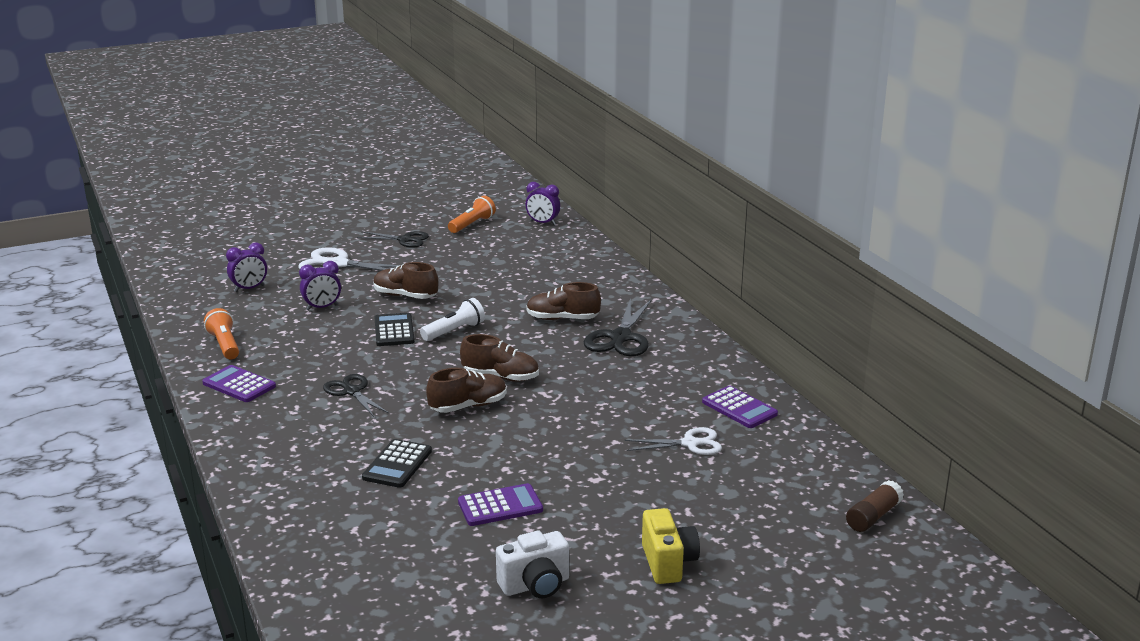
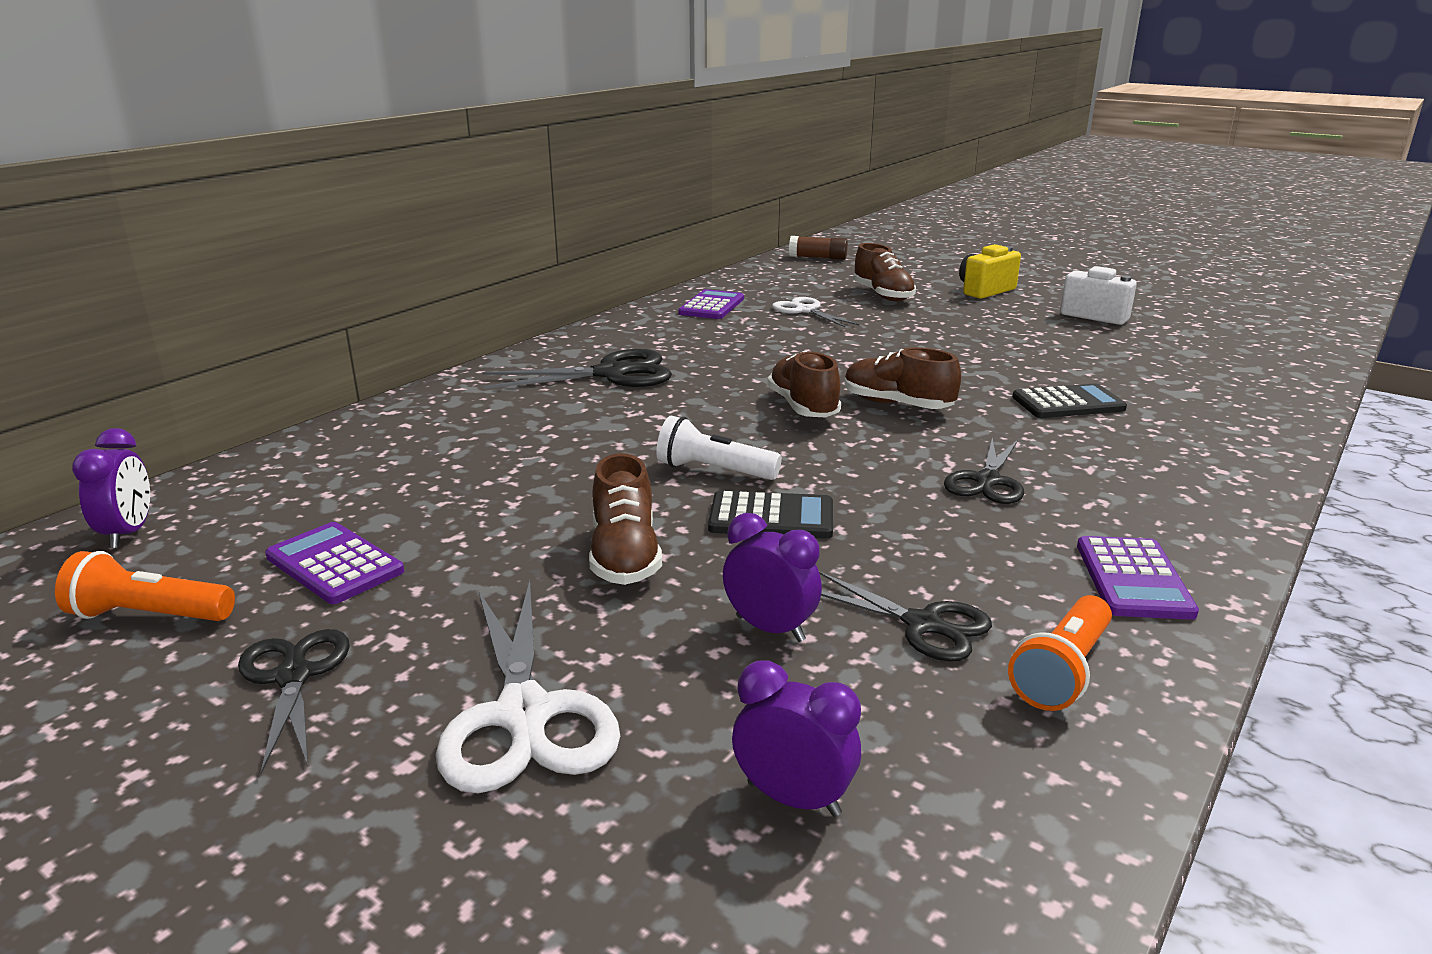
camera: 120 degrees left, 0 degrees up
(283, 332) = (922, 624): none -> black scissors
(394, 331) = (771, 517): black calculator -> black calculator turned 135 degrees counterclockwise
(500, 506) = (1033, 347): purple calculator -> purple calculator (334, 564)
(562, 319) = (589, 414): brown shoe -> brown shoe (883, 295)

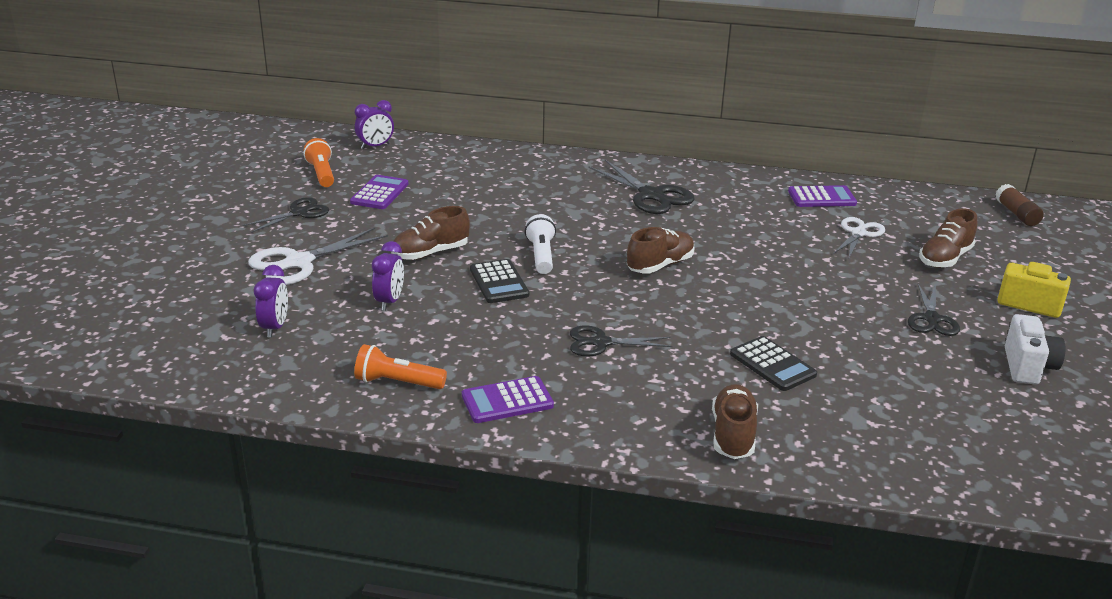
camera: 65 degrees right, 5 degrees up
(897, 404) = (698, 297): brown shoe -> brown shoe (733, 435)
(922, 624) = (417, 340): black scissors -> black scissors (931, 319)

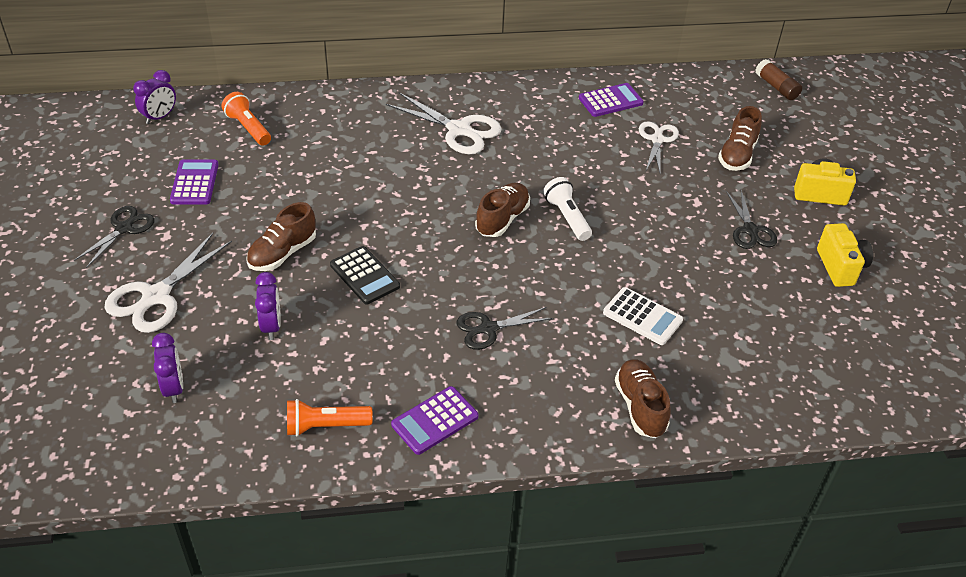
camera: 20 degrees left, 15 degrees up
(321, 174) = (121, 168): orange flashlight -> orange flashlight (248, 128)
(541, 255) = (389, 232): white flashlight -> white flashlight (567, 217)
(651, 195) = (459, 130): black scissors -> white scissors
(772, 364) = (642, 317): black calculator -> white calculator
(1027, 367) = (840, 267): white camera -> yellow camera

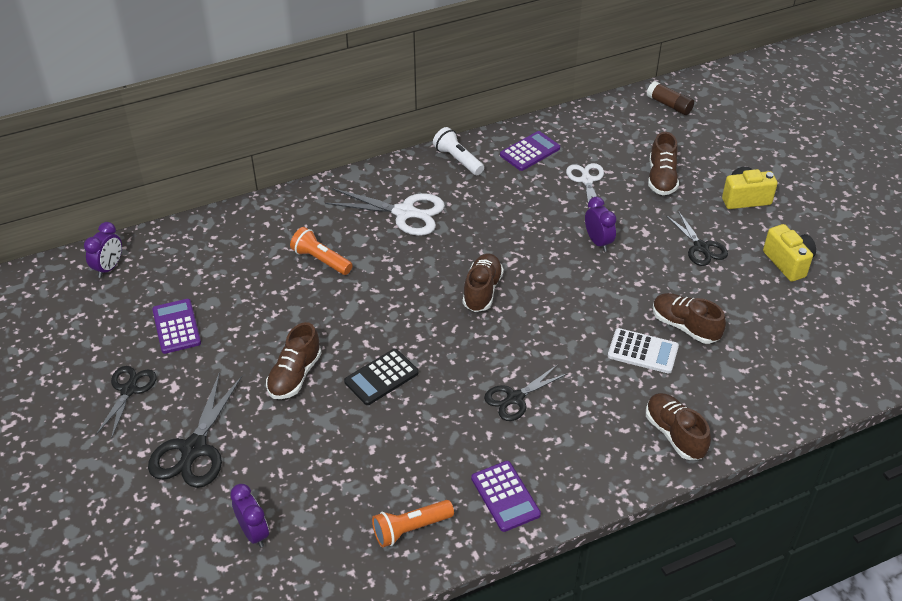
camera: 15 degrees left, 0 degrees up
(156, 296) = (194, 449): white scissors -> black scissors
(248, 128) = (202, 258): orange flashlight -> orange flashlight (321, 260)
(271, 326) = (317, 448): purple clock -> purple clock (598, 242)
(364, 276) = (381, 377): black calculator -> black calculator turned 105 degrees clockwise
(435, 421) = (505, 496): purple calculator -> purple calculator turned 60 degrees counterclockwise
(567, 217) = (539, 274): white flashlight -> white flashlight (458, 159)
(698, 303) = (685, 326): none -> brown shoe

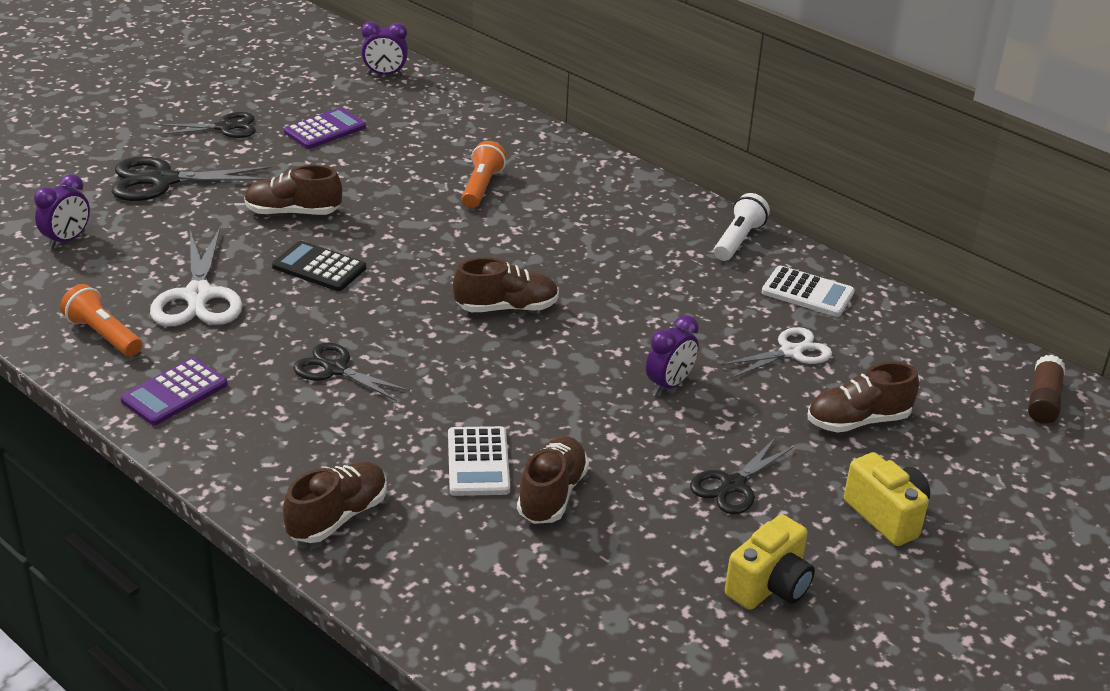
camera: 65 degrees right, 10 degrees down
(404, 213) = (605, 223): white scissors -> white scissors (198, 296)
(530, 152) = (807, 293): purple calculator -> white calculator

